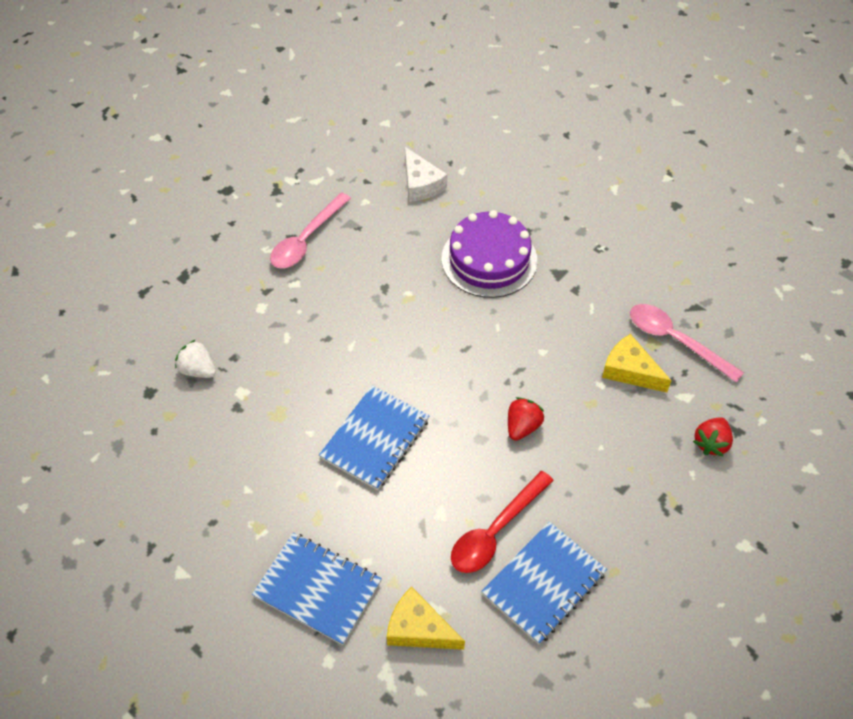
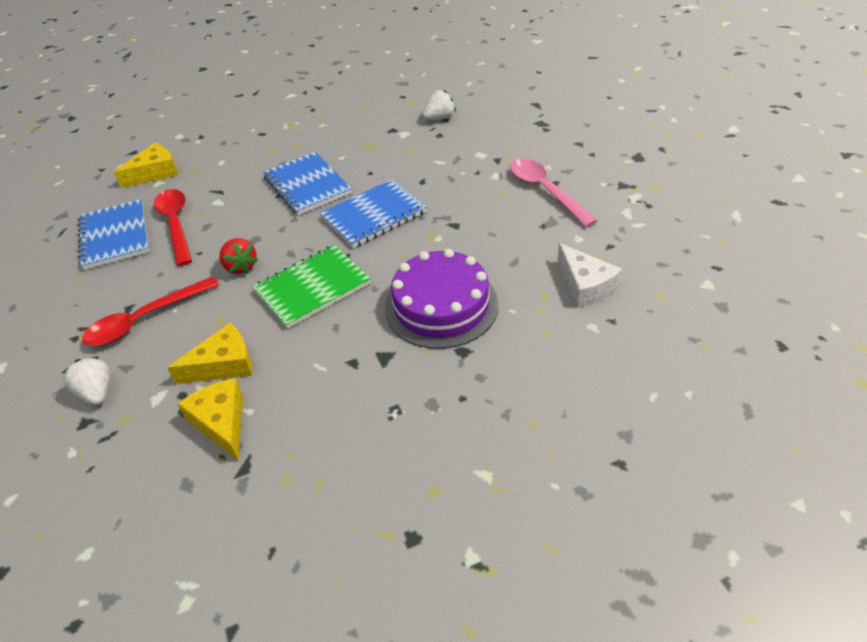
camera: 120 degrees right, 10 degrees down
(318, 589) = (225, 140): blue notebook -> blue notebook (374, 215)
(420, 184) = (585, 285): white cheese -> white cheese turned 120 degrees counterclockwise
(517, 355) = (312, 288): none -> green notebook
(625, 463) = (144, 319): none -> red spoon
(675, 340) = (221, 422): pink spoon -> yellow cheese
(711, 443) = (96, 392): red strawberry -> white strawberry

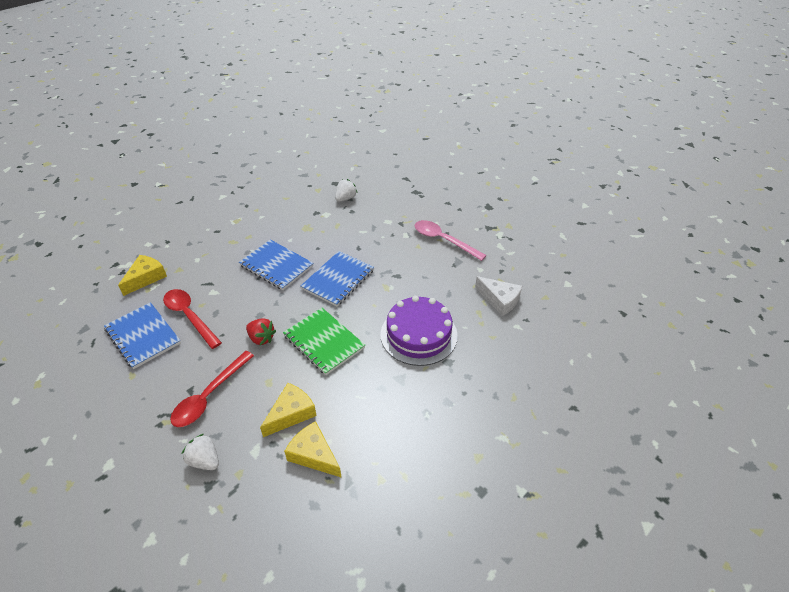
camera: 25 degrees left, 0 degrees up
(312, 288) = (324, 342): green notebook -> green notebook turned 75 degrees counterclockwise

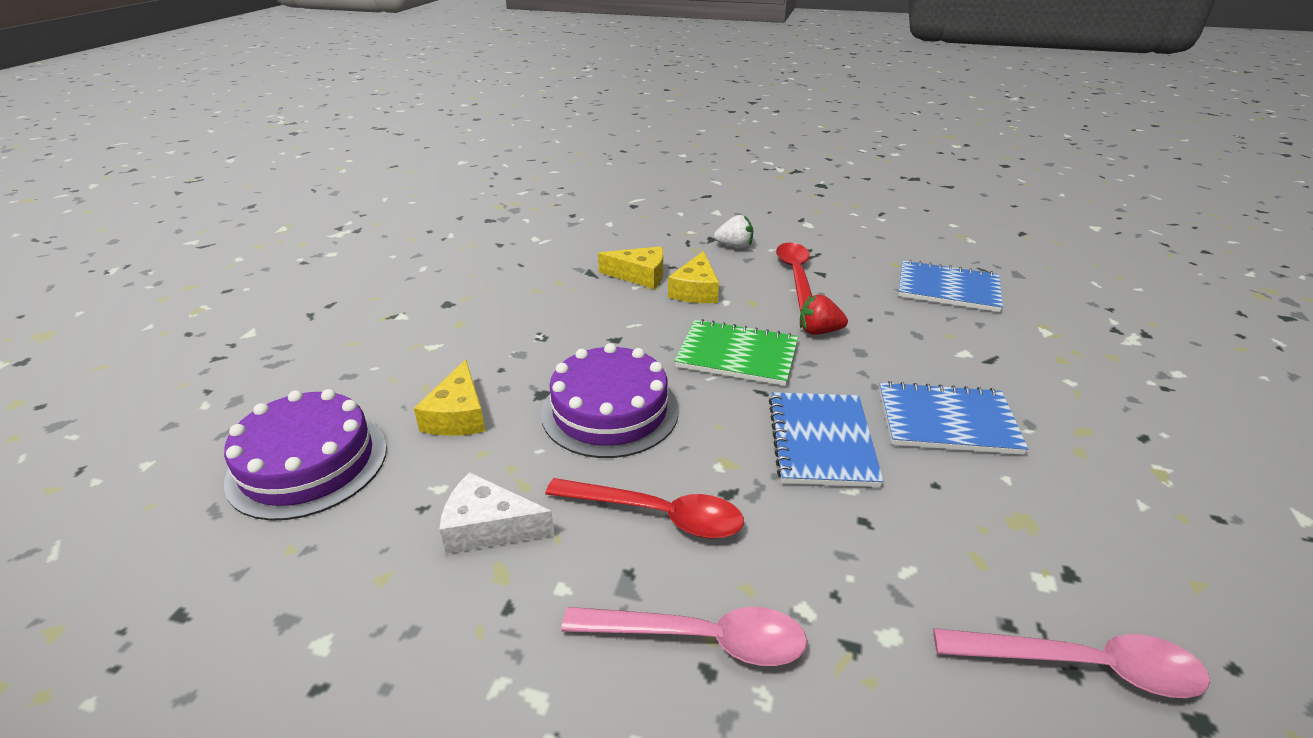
camera: 150 degrees right, 10 degrees down
(146, 278) = (1074, 335): yellow cheese -> yellow cheese (458, 415)
(189, 316) = (938, 320): red spoon -> red spoon (657, 515)
(345, 198) = (1082, 666): white strawberry -> pink spoon
(581, 366) = (308, 463): none -> purple cake

